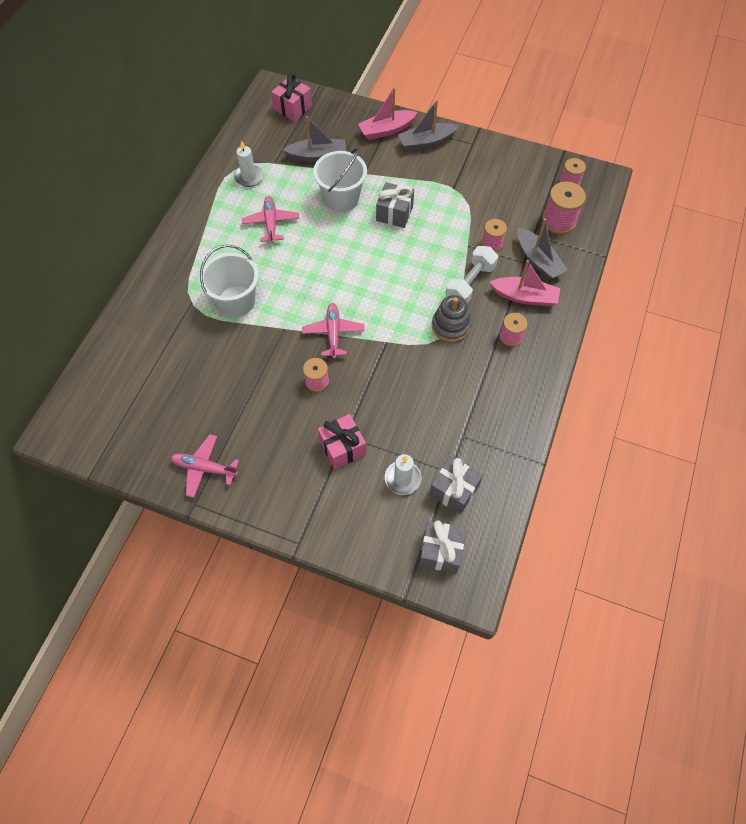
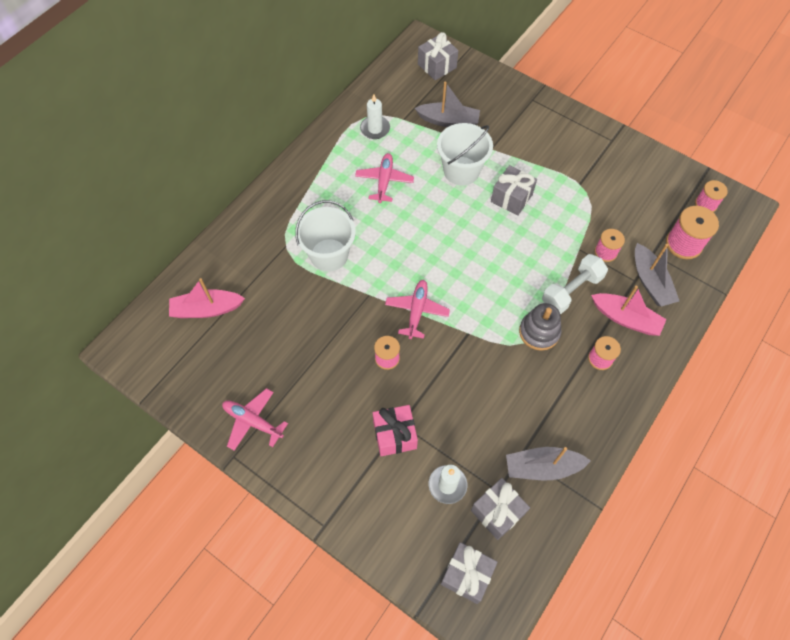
camera: 15 degrees right, 0 degrees up
(293, 108) = (437, 66): pink gift -> grey gift
(386, 130) = (525, 108): pink boat -> pink boat (206, 309)
(426, 142) = (563, 129): grey boat -> grey boat (542, 467)

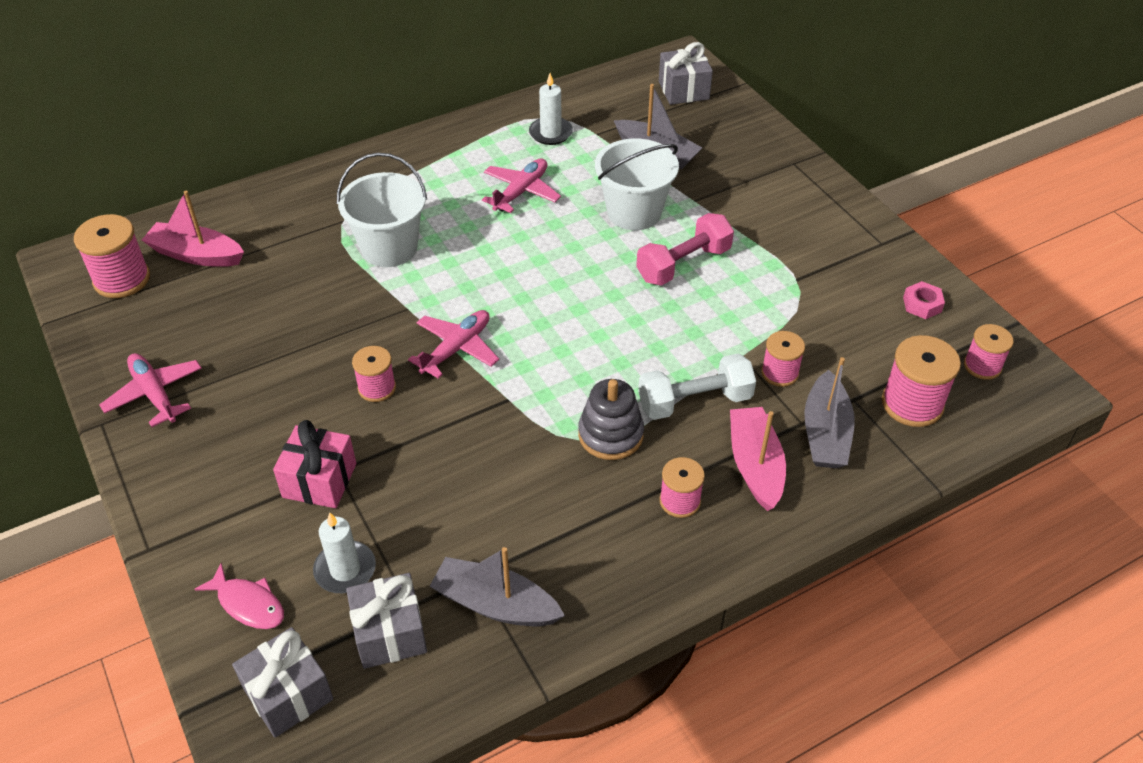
camera: 25 degrees right, 15 degrees down
(170, 348) = (122, 279): none -> pink spool
(407, 532) = (248, 604): none -> pink fish
(511, 198) = (683, 264): grey gift -> pink dumbbell
(626, 318) = (755, 465): pink boat -> pink boat turned 150 degrees counterclockwise
(655, 175) = (922, 304): none -> pink nut

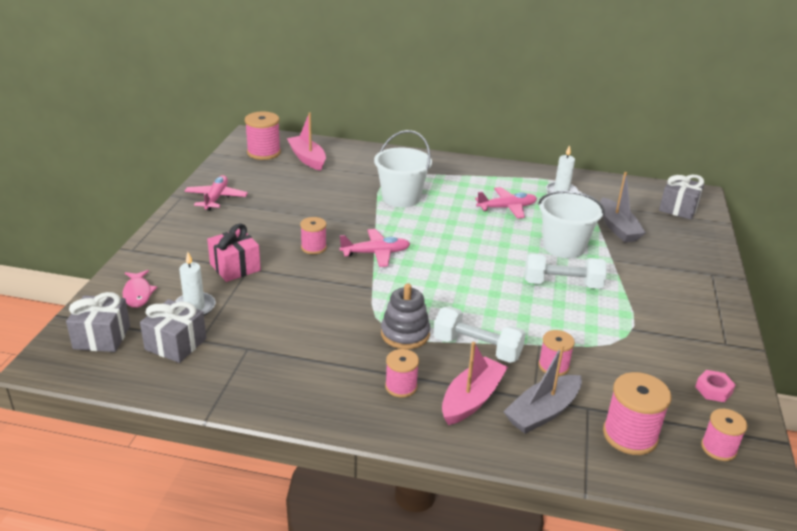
camera: 40 degrees right, 15 degrees down
(495, 604) = (239, 366): grey boat -> none
(683, 264) = (562, 284): pink dumbbell -> white dumbbell

